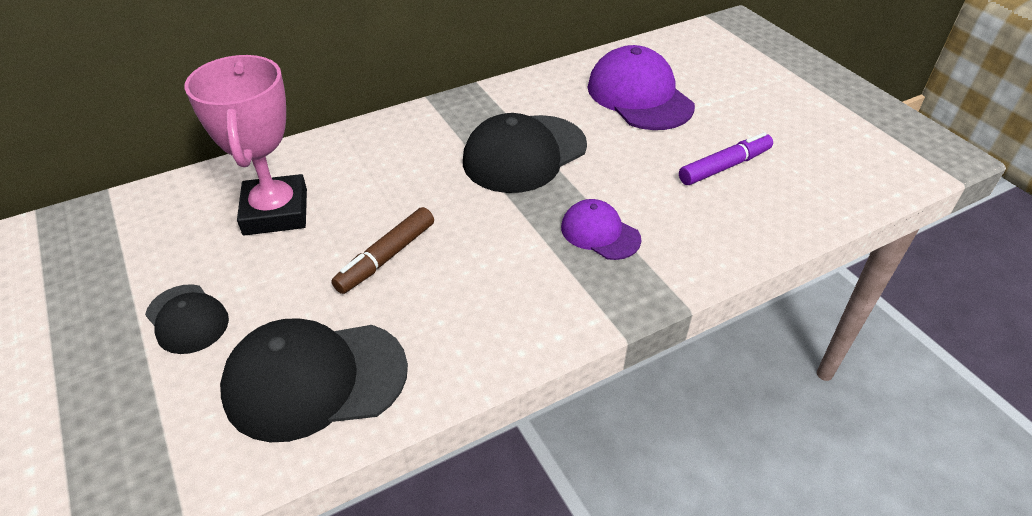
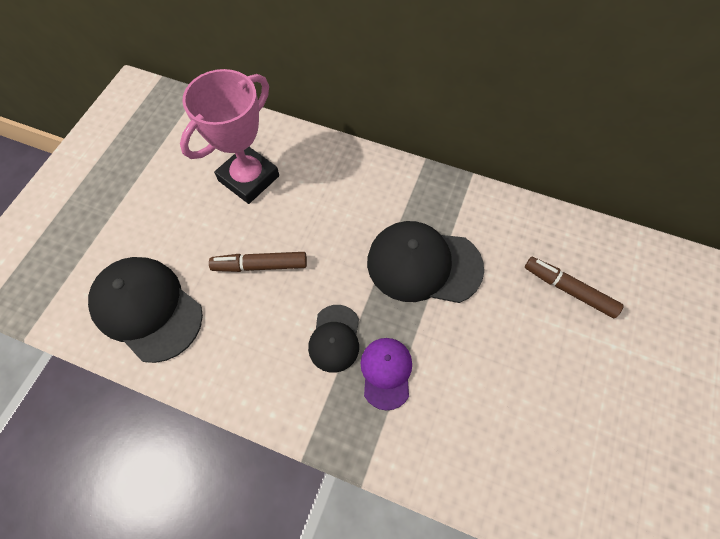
camera: 50 degrees right, 20 degrees up
(187, 319) = (143, 213): black cap -> black cap (335, 338)
(639, 96) = (568, 289): purple cap -> brown marker
(724, 167) = (541, 411): purple marker -> none

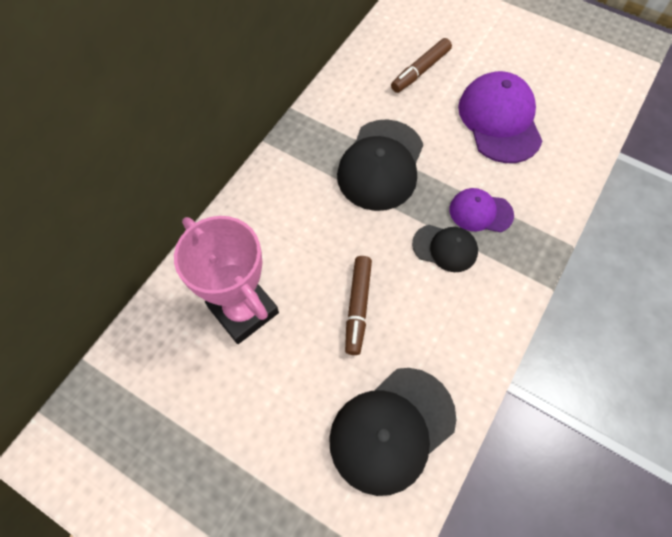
camera: 80 degrees left, 0 degrees up
(523, 388) = (499, 120): none -> purple cap

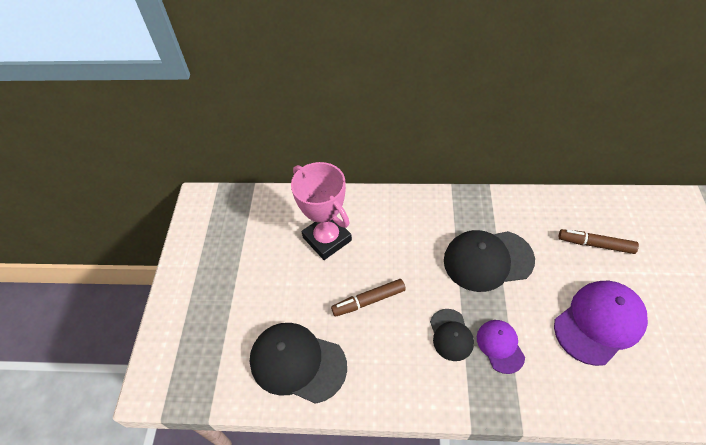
camera: 65 degrees right, 10 degrees down
(243, 310) = (327, 239): pink trophy -> pink trophy turned 60 degrees counterclockwise

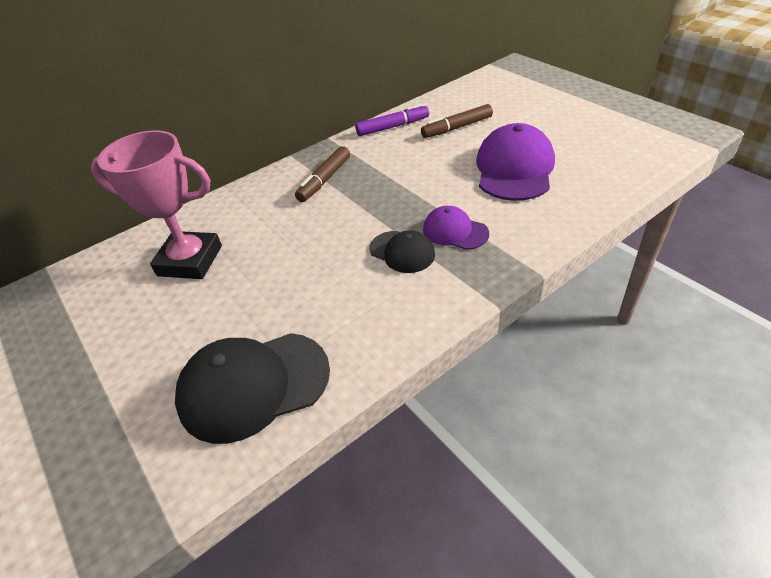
camera: 40 degrees left, 10 degrees down
(368, 300) = (289, 279): brown marker -> brown marker (324, 180)
(487, 260) = (379, 183): black cap -> none
(546, 207) = (393, 127): none -> purple marker

